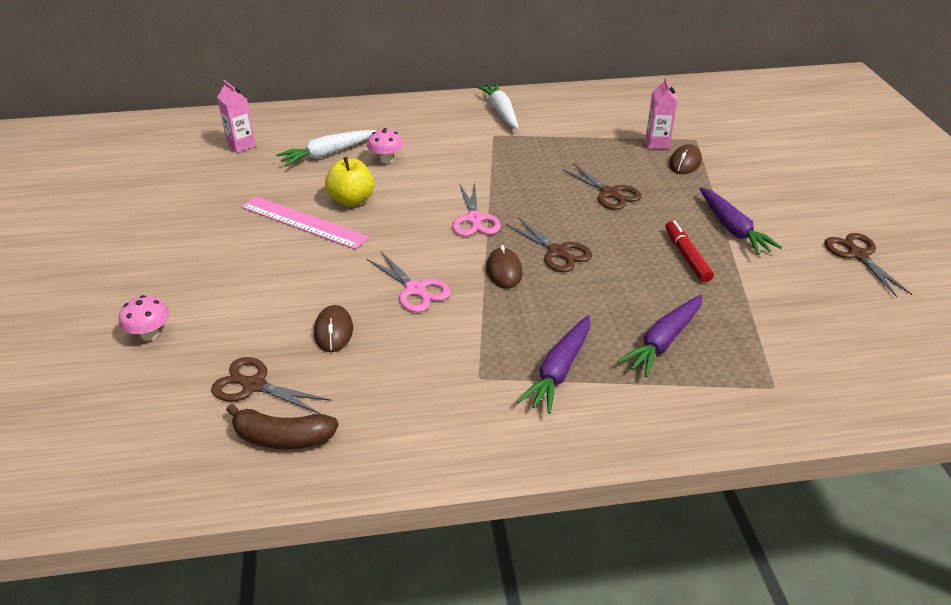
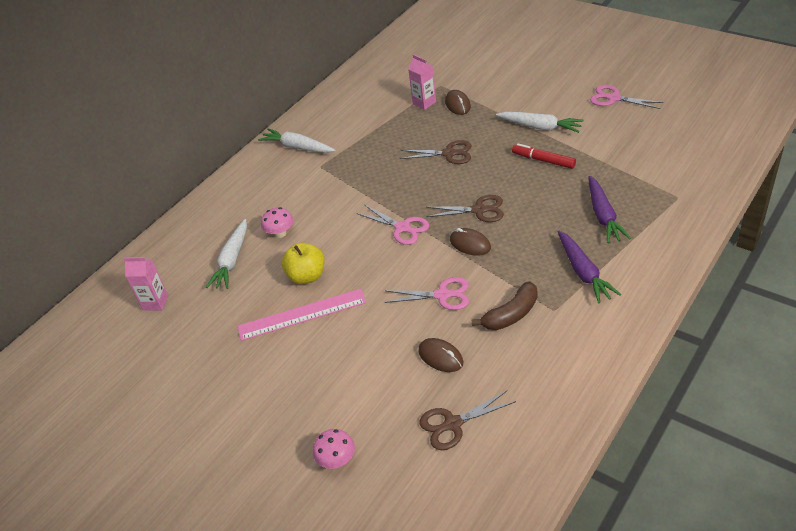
camera: 40 degrees left, 5 degrees up
(283, 438) = (517, 432): brown banana -> brown banana (511, 314)
(733, 229) = (540, 127): purple carrot -> white carrot
(858, 255) = (614, 98): brown scissors -> pink scissors

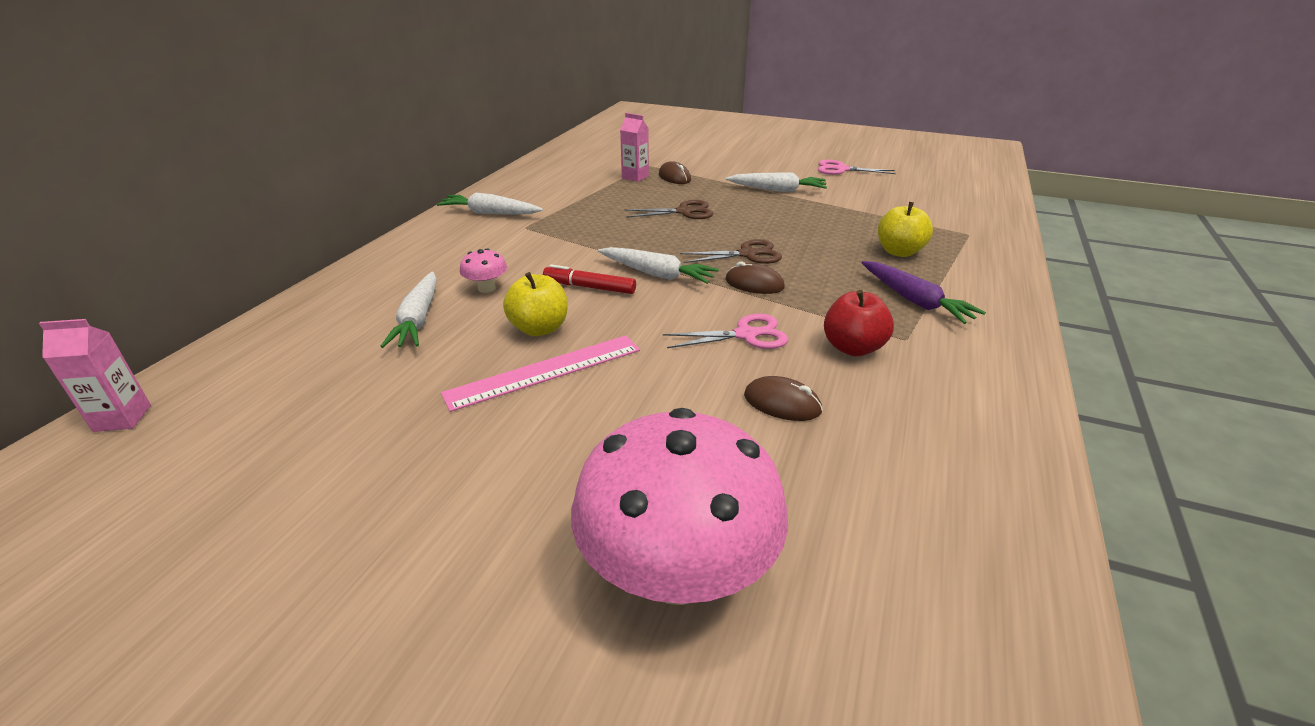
camera: 20 degrees left, 10 degrees down
(155, 302) = (292, 376): pink carton -> pink carton (122, 418)
(337, 460) = (677, 572): pink mushroom -> pink mushroom, size x2.49
(402, 228) = (657, 274): pink scissors -> white carrot
(453, 424) = (851, 489): brown scissors -> none
(511, 314) = (852, 348): brown banana -> red apple
(543, 160) = (798, 213): red marker -> red marker (589, 287)
(603, 216) = (899, 252): purple carrot -> yellow apple

